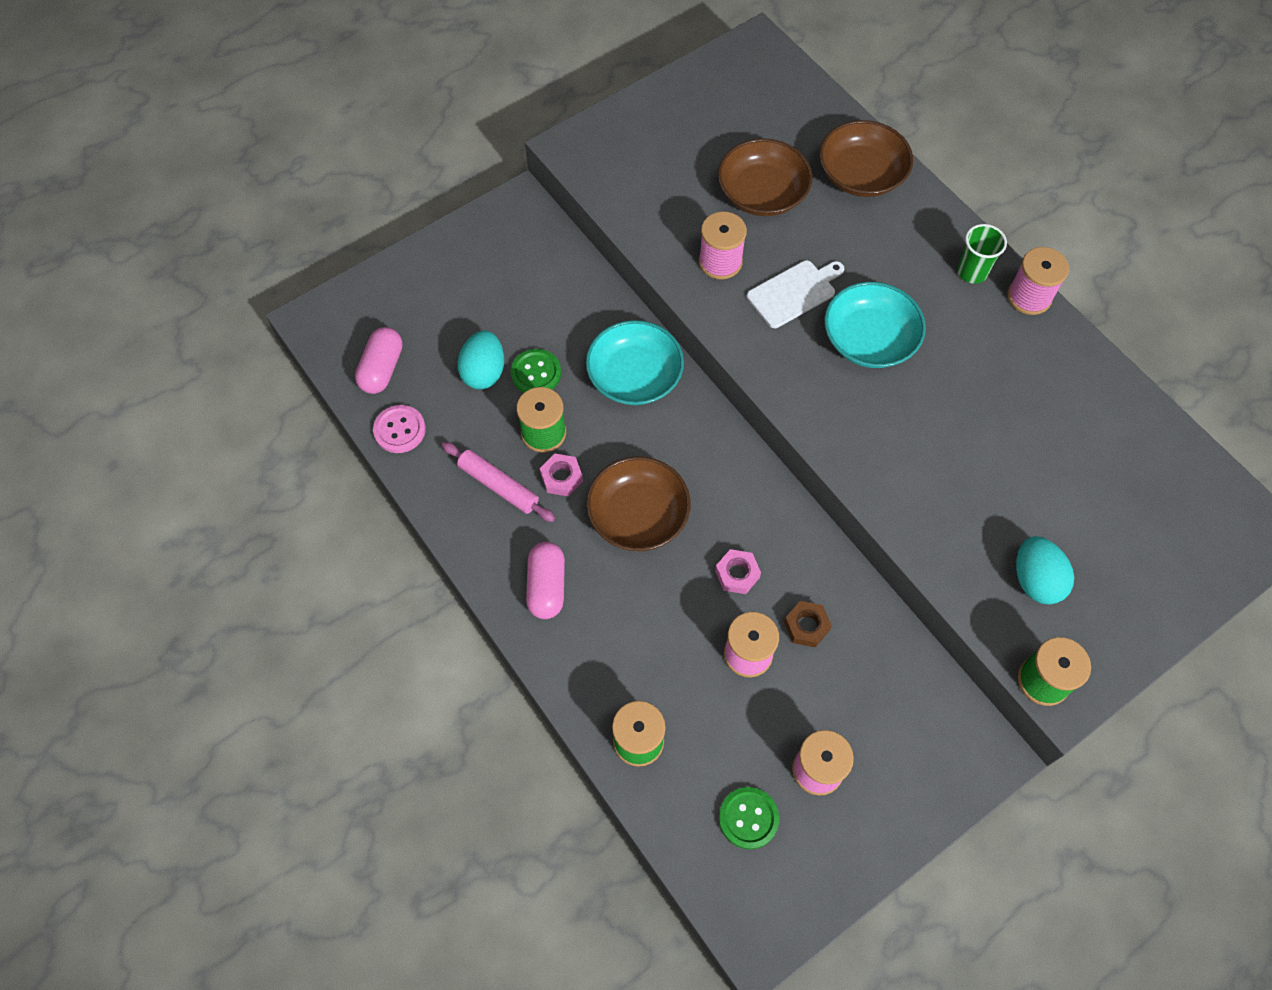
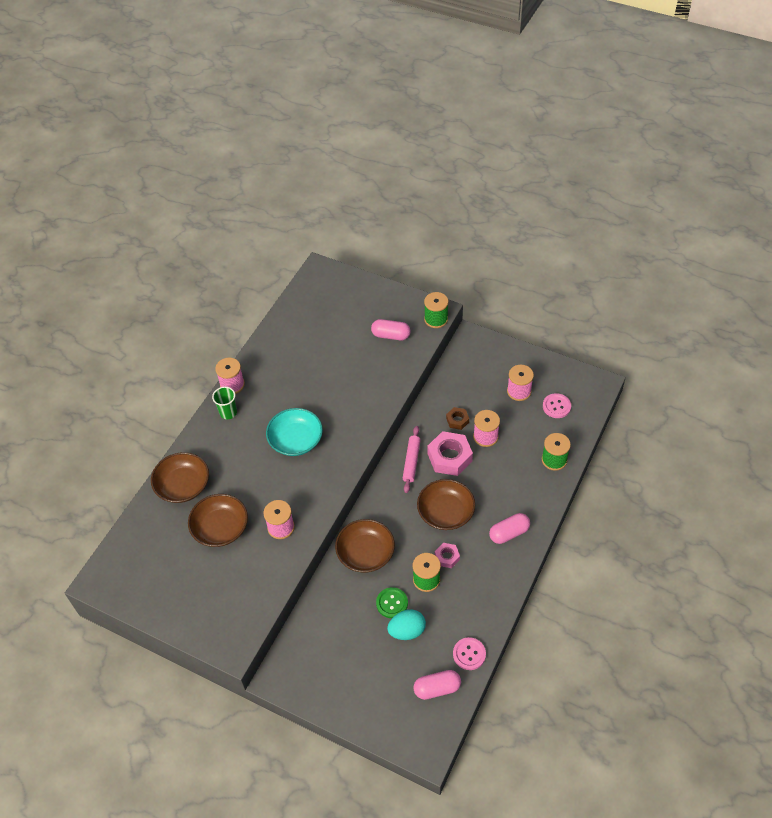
camera: 115 degrees left, 10 degrees down
(498, 486) = (470, 584): pink rolling pin -> pink rolling pin (411, 462)
(634, 376) = (365, 553): turquoise bowl -> brown bowl
(737, 574) = (449, 457): pink nut -> pink nut, size x1.90
(748, 818) = (556, 406): green button -> pink button
(794, 293) = (283, 484): white cutting board -> none
(1035, 580) = (391, 335): turquoise egg -> pink capsule

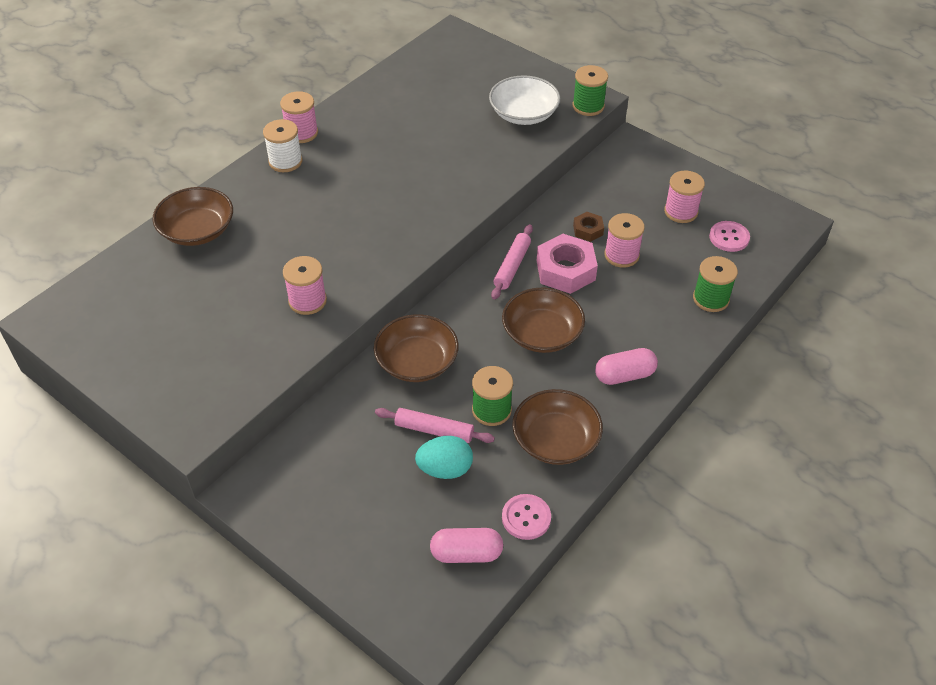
camera: 10 degrees right, 5 degrees down
(220, 528) = (227, 287): brown bowl -> brown bowl (555, 440)
(228, 412) = (285, 161): green cup -> white spool
(296, 440) = (362, 206): turquoise bowl -> none
(391, 335) = (523, 114): pink capsule -> white bowl
(392, 603) = (434, 430): green button -> pink rolling pin
(447, 557) = (528, 388): pink nut -> none

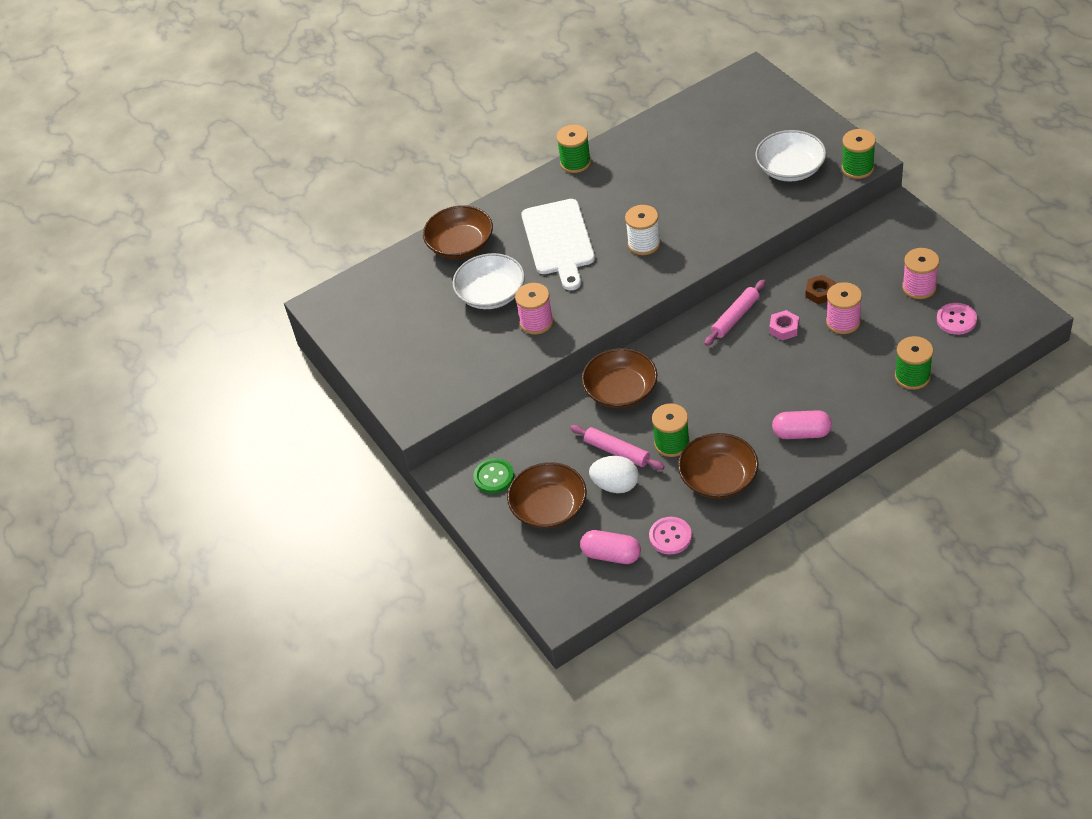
camera: 25 degrees right, 0 degrees up
(247, 278) = (491, 294): none -> white bowl
(285, 161) = (553, 189): white spool -> white spool (644, 244)
(300, 485) = (494, 477): none -> green button
(301, 133) = (575, 162): pink spool -> green spool
(306, 212) = (558, 240): none -> white cutting board
(445, 469) = (616, 485): turquoise egg -> white egg
(542, 333) = (740, 383): brown bowl -> brown bowl (549, 507)
(565, 270) = (784, 328): pink nut -> pink nut, size x0.53

